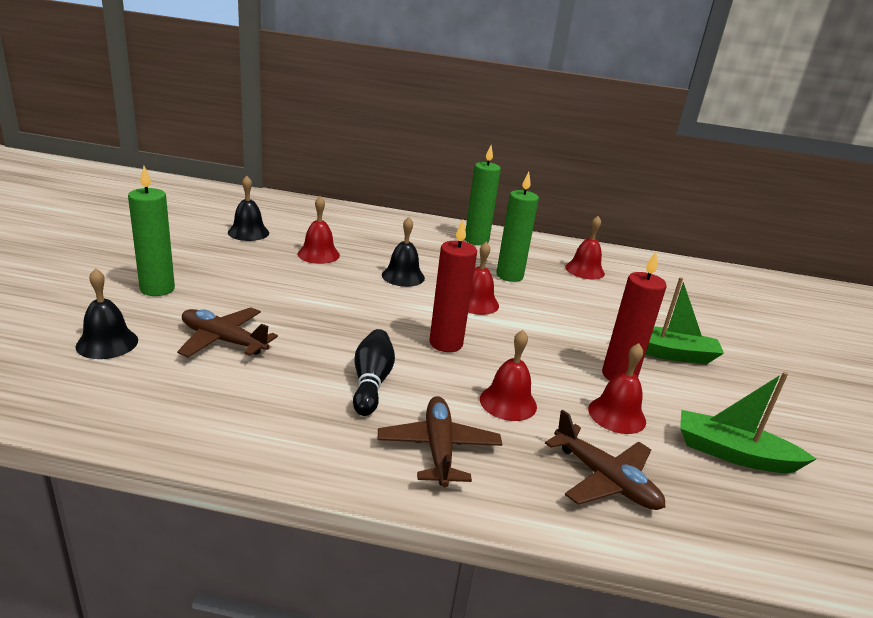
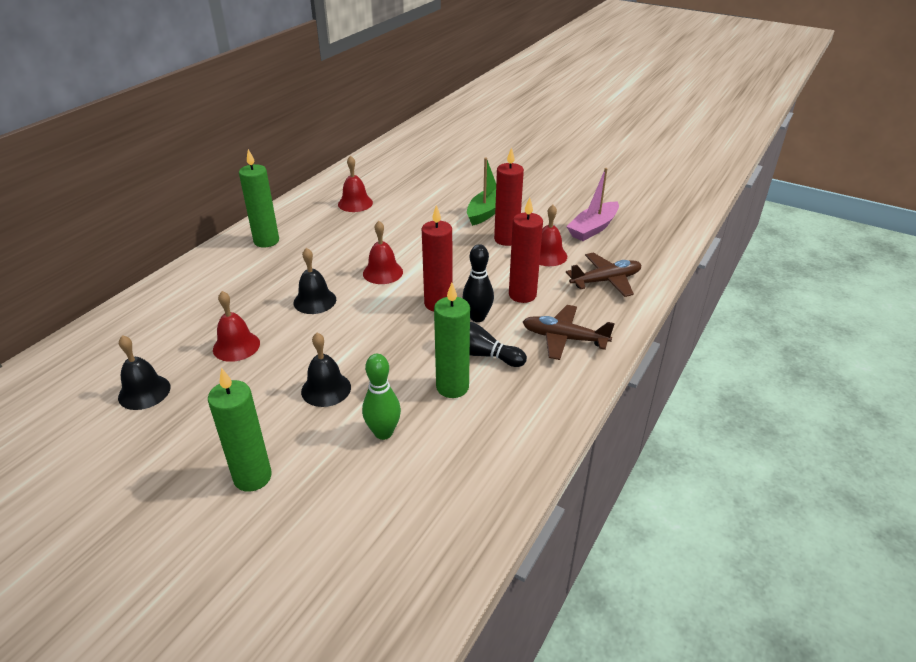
camera: 65 degrees left, 10 degrees up
(107, 343) = (355, 518): black bell -> black bell (326, 389)
(223, 340) = (383, 432): brown plane -> green bowling pin
(438, 373) = (477, 317): none -> black bowling pin
(508, 402) = (522, 295): red bell -> red candle
(509, 276) = (345, 243): green candle -> green candle (452, 387)
(733, 454) = (593, 228): green boat -> pink boat

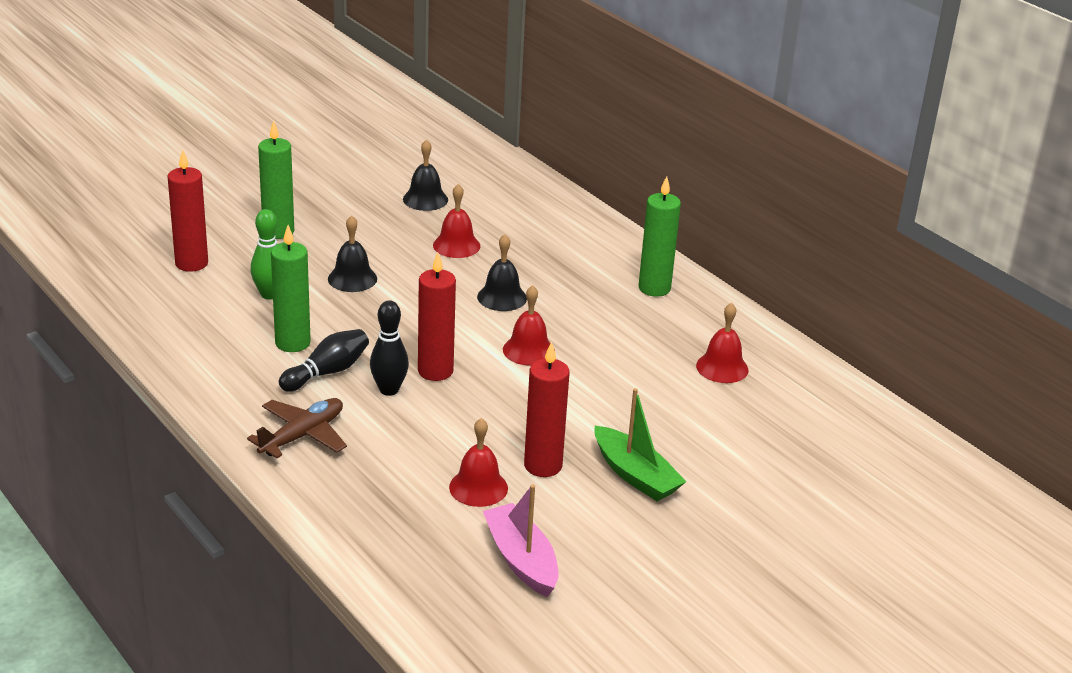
camera: 110 degrees right, 5 degrees down
(522, 295) = (406, 435): red candle -> red candle (191, 263)
(606, 281) = (383, 514): brown plane -> none

